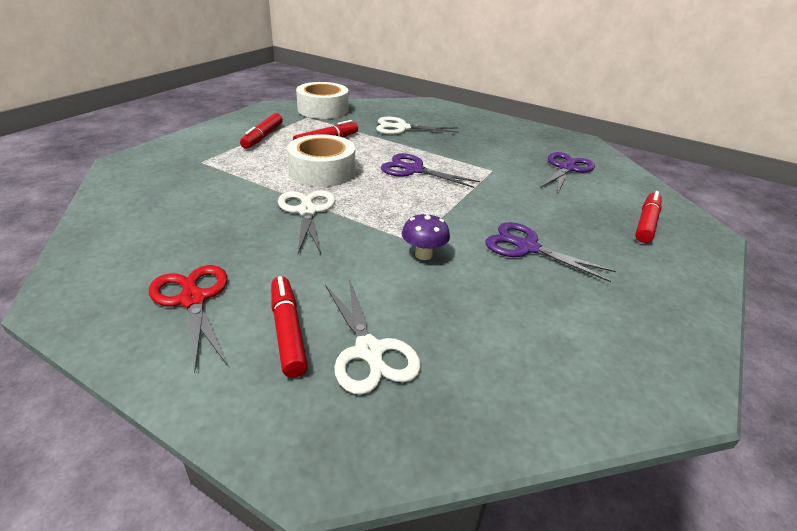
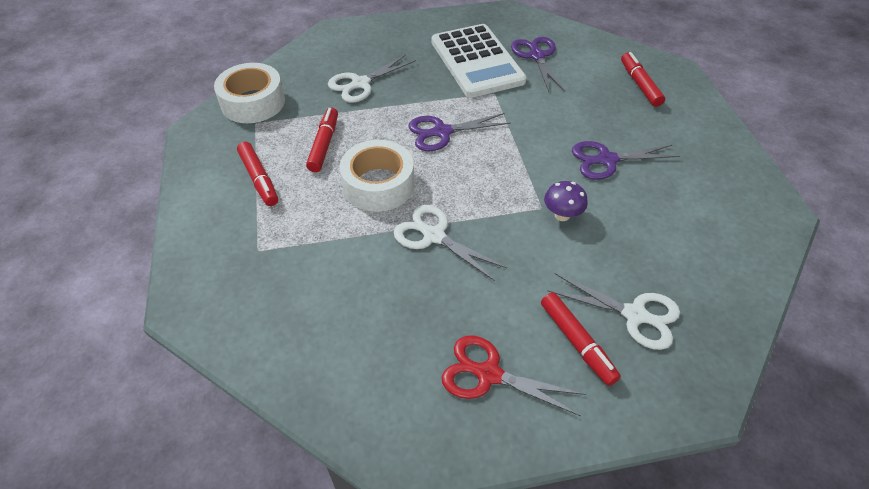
camera: 40 degrees left, 15 degrees up
(288, 331) = (577, 342): red marker -> red marker turned 150 degrees counterclockwise
(507, 151) = (476, 61): none -> white calculator

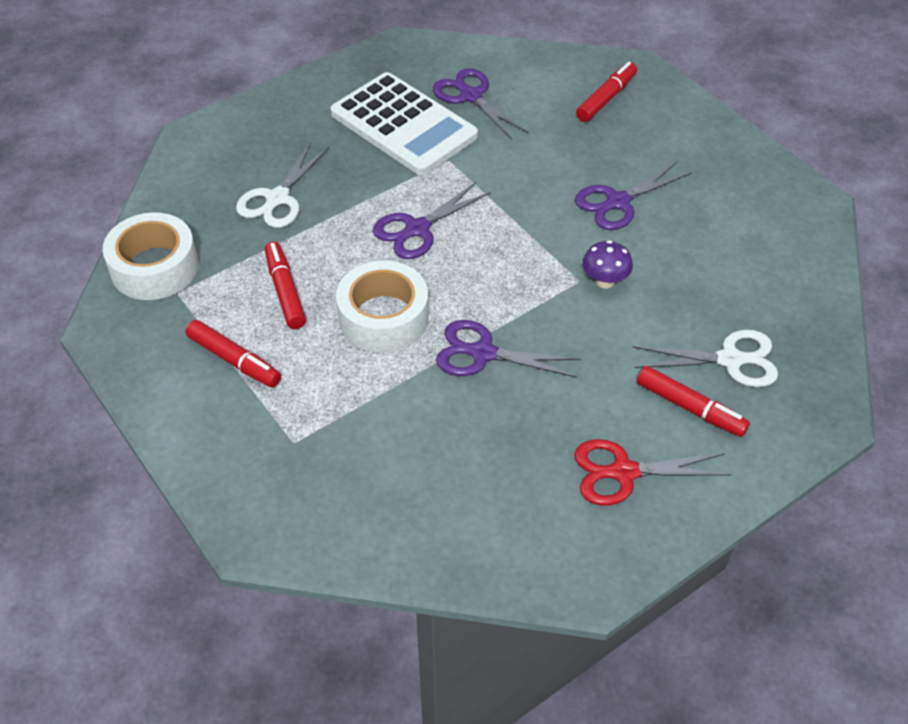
camera: 25 degrees left, 0 degrees up
(434, 236) = (483, 353): white scissors -> purple scissors
(639, 84) = (606, 98): red marker -> red marker turned 75 degrees clockwise

